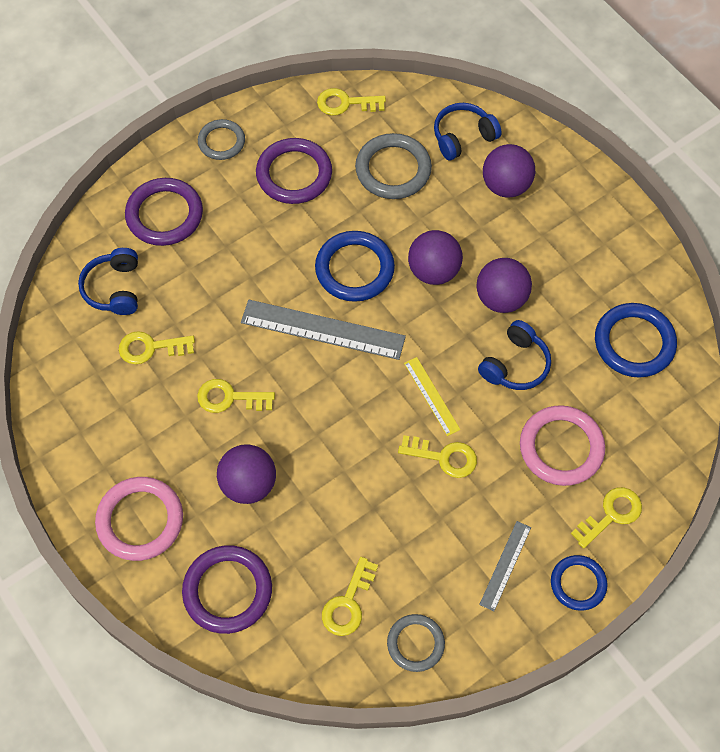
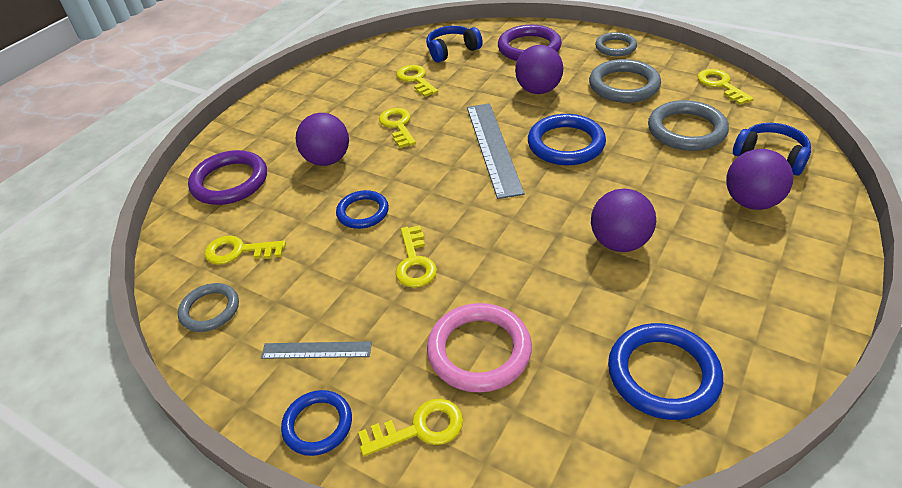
camera: 70 degrees right, 20 degrees down
(140, 520) = (274, 123): pink ring -> none
(294, 174) = (624, 85): purple ring -> grey ring
(353, 477) = (363, 212): none -> blue ring
(431, 396) = (474, 232): yellow ruler -> none
(433, 271) = (607, 188): purple ball -> purple ball (538, 90)
(515, 364) = (552, 279): blue headphones -> none
(611, 515) = (419, 428): yellow key -> yellow key turned 45 degrees counterclockwise

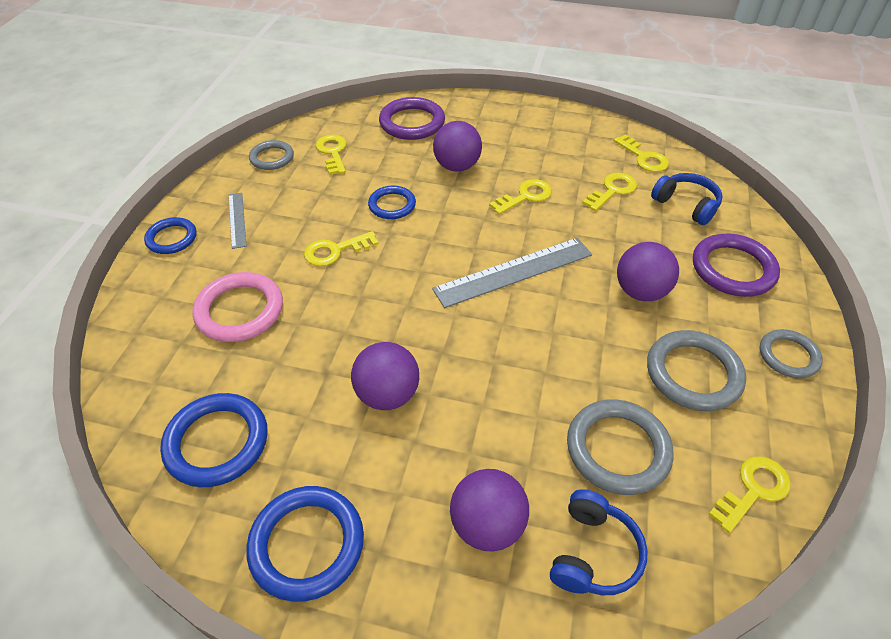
camera: 70 degrees right, 5 degrees up
(419, 428) = (166, 291): yellow key -> yellow key (643, 157)
(566, 144) = (542, 330): blue ring -> blue ring (307, 544)

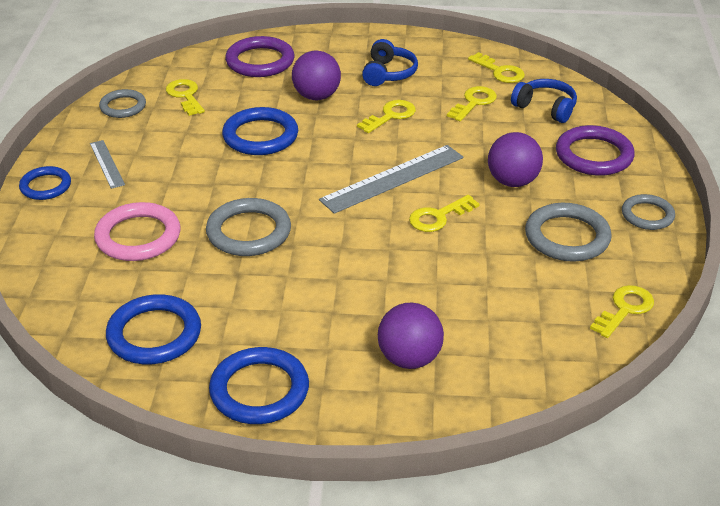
camera: 10 degrees left, 10 degrees down
(335, 251) = (216, 179): yellow key -> yellow key (439, 217)
(387, 394) = (299, 283): purple ball -> none
(392, 205) = (260, 136): blue ring -> blue ring, size x1.58
(593, 553) = (500, 365): blue headphones -> blue headphones (388, 73)
(617, 449) = (509, 296): grey ring -> grey ring (249, 232)

